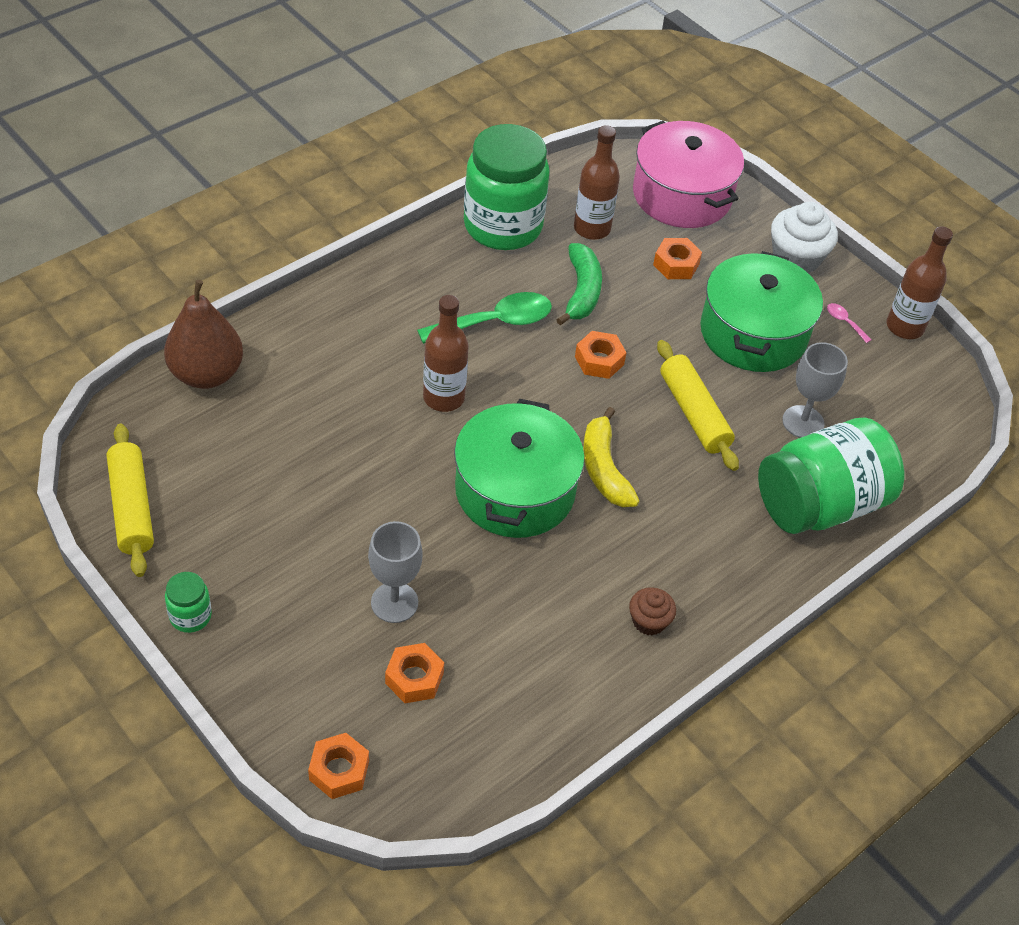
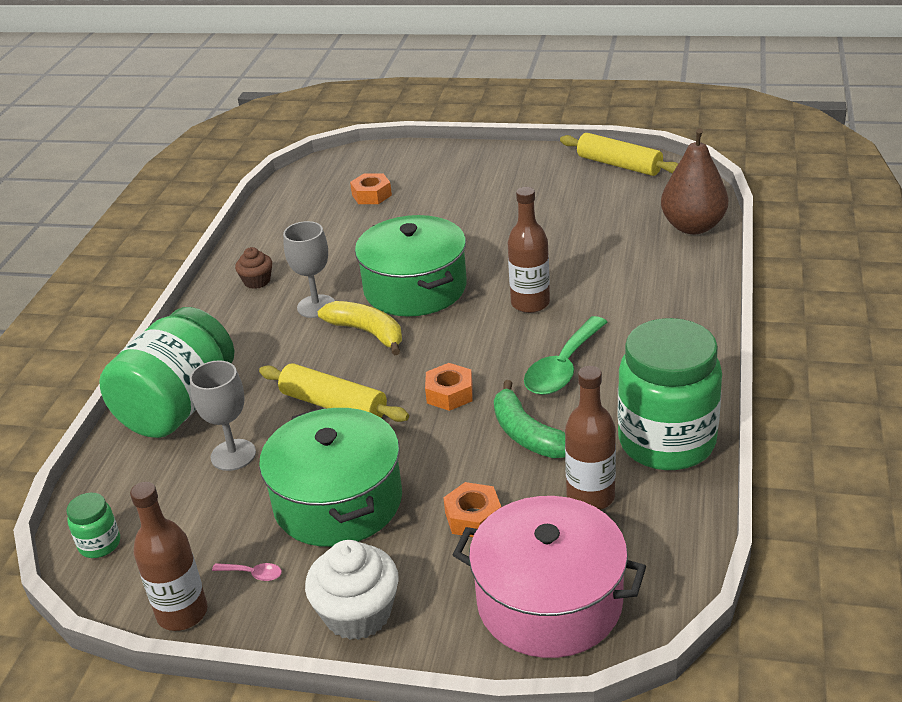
camera: 150 degrees right, 15 degrees down
(190, 616) = (519, 154): green jar -> green jar (100, 544)
(339, 770) = (369, 156): orange nut -> none
(394, 602) = (421, 210): grey goblet -> grey goblet (316, 306)

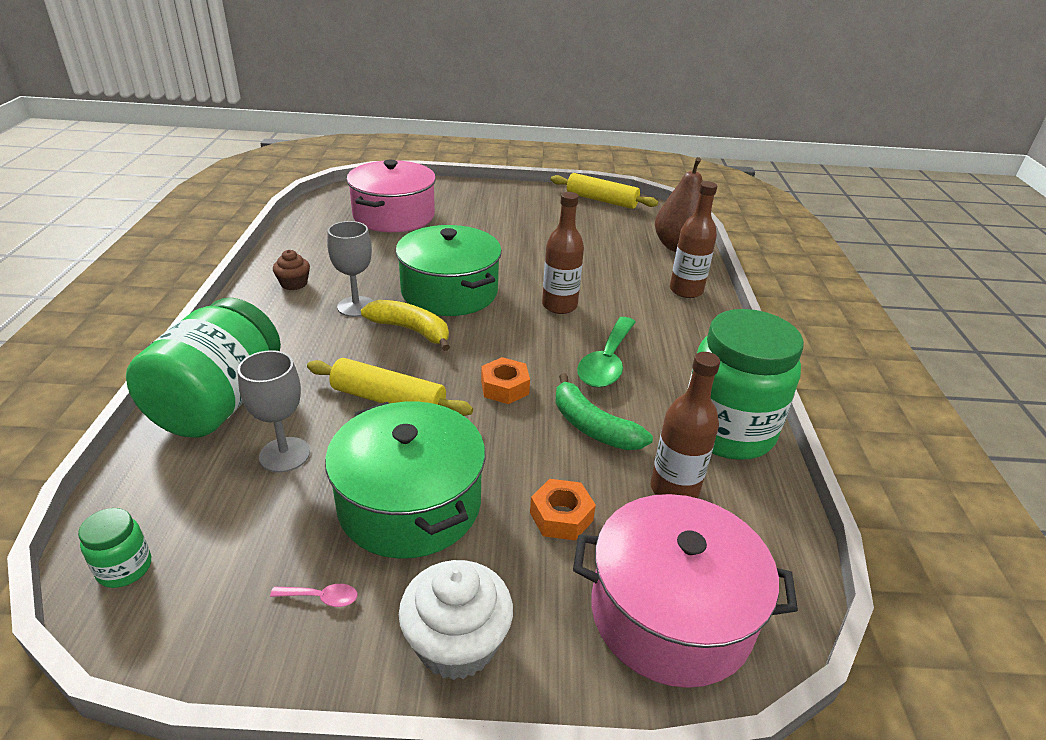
camera: 15 degrees left, 0 degrees up
(182, 613) = (235, 657): brown bottle -> brown bottle (686, 290)
(371, 195) = (394, 215): orange nut -> pink pot

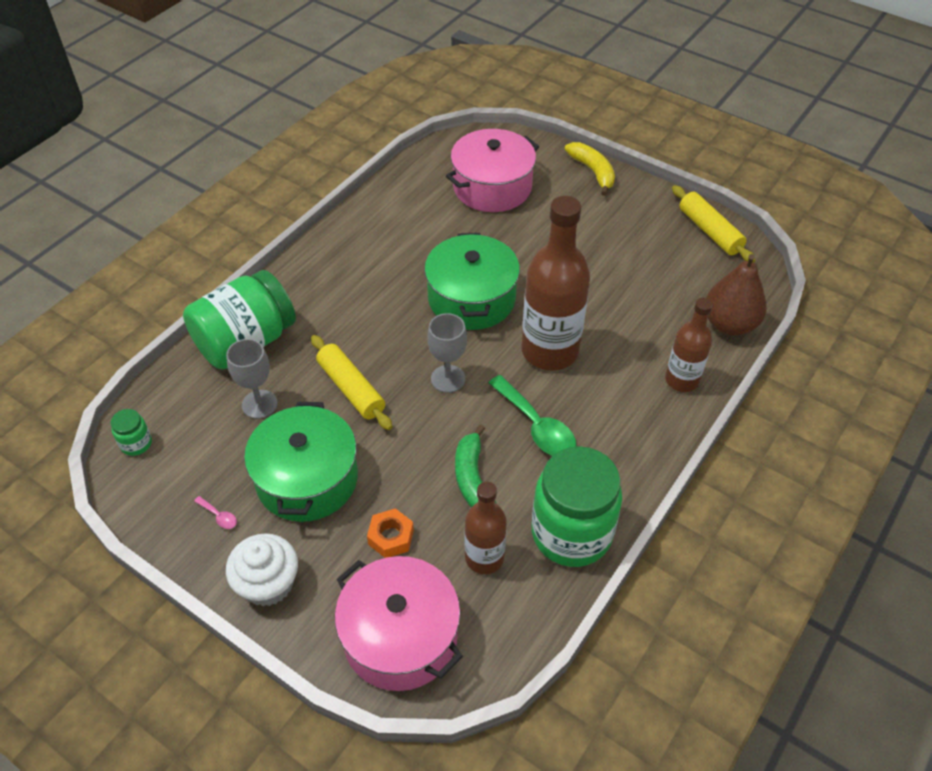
camera: 35 degrees right, 15 degrees up
(294, 284) = (360, 243): brown cupcake -> none
(356, 306) = (389, 286): grey goblet -> grey goblet (448, 379)
(411, 330) = (412, 329): yellow banana -> yellow banana (593, 172)
(504, 387) = (438, 414): orange nut -> none
(559, 306) = (550, 351): brown bottle -> brown bottle, size x1.73
(606, 362) = (536, 426): green spoon -> green spoon turned 90 degrees counterclockwise

